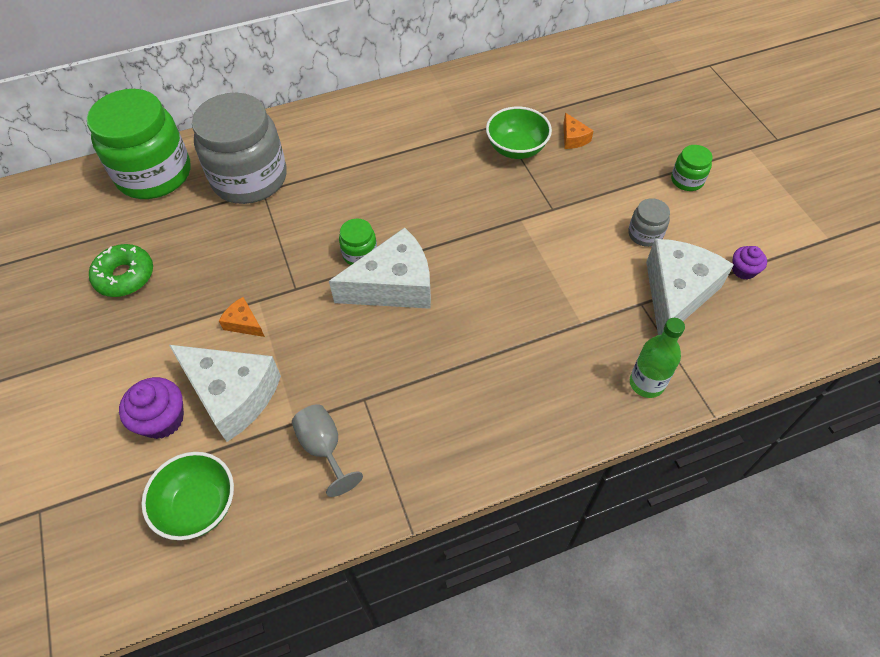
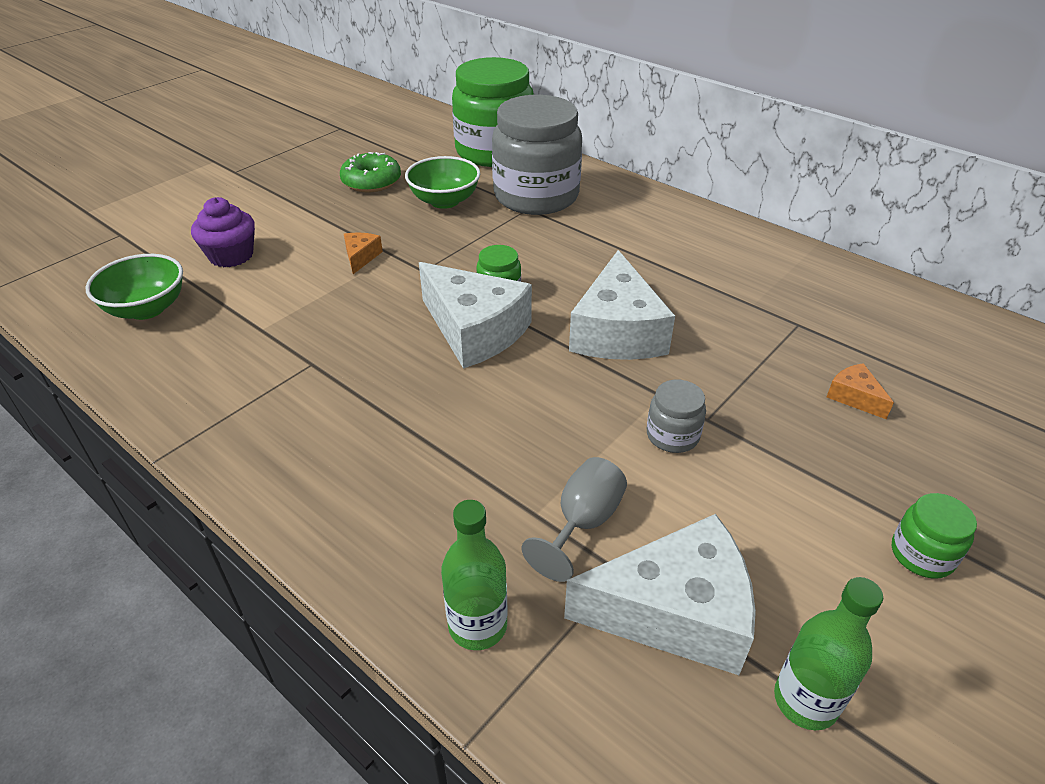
camera: 60 degrees right, 15 degrees down
(232, 394) = (275, 281): white cheese -> white cheese (617, 331)
(324, 448) = (238, 359): grey goblet -> grey goblet (582, 523)
(516, 148) = (774, 352): green bowl -> green bowl (444, 201)
(573, 138) = (854, 397): orange cheese -> orange cheese turned 105 degrees clockwise
(645, 234) = (757, 534): grey jar -> grey jar (672, 435)
(743, 270) = (805, 701): purple cupcake -> green bottle

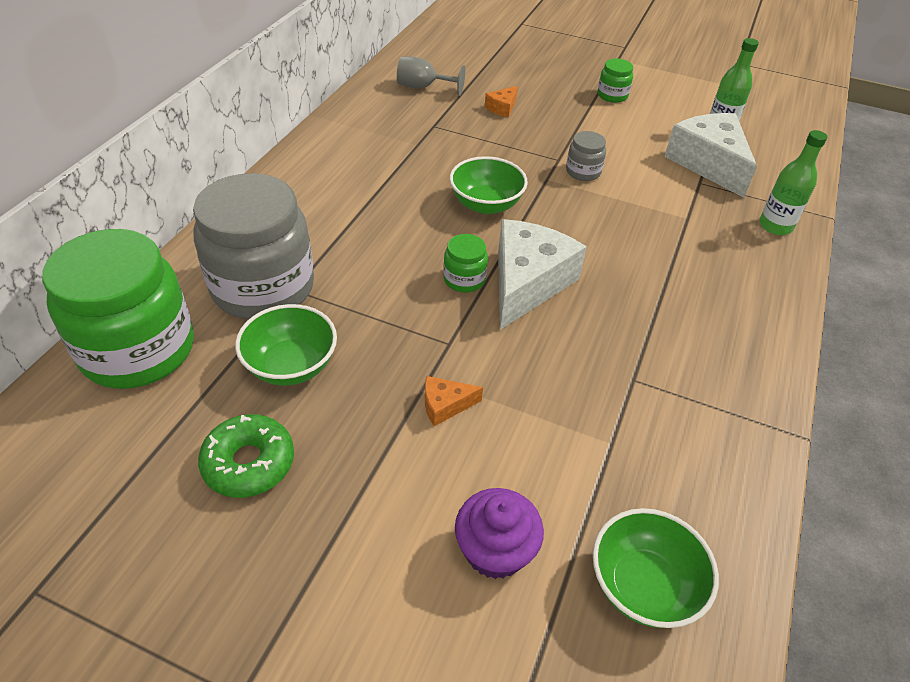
camera: 110 degrees left, 5 degrees up
(582, 523) = (679, 199): grey goblet -> grey goblet (423, 87)
(617, 331) = (486, 204): white cheese -> green bowl

